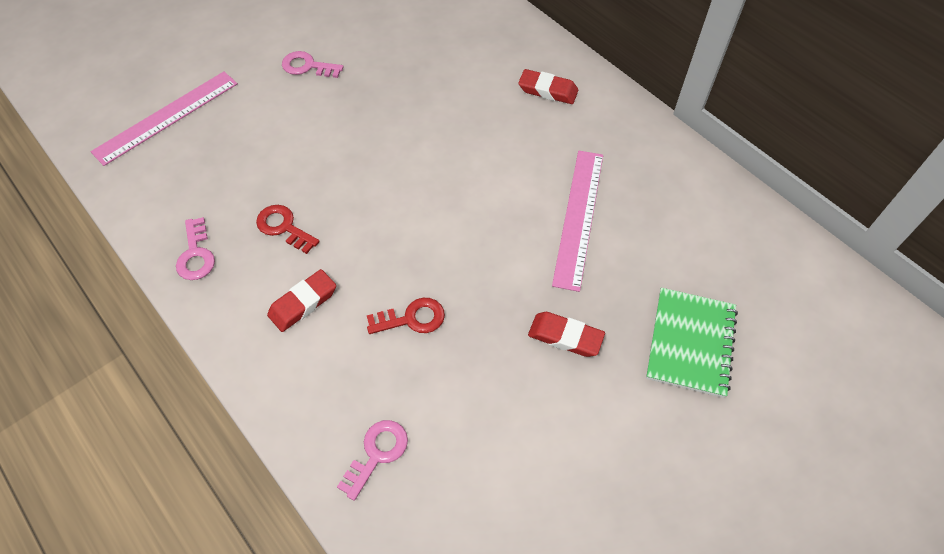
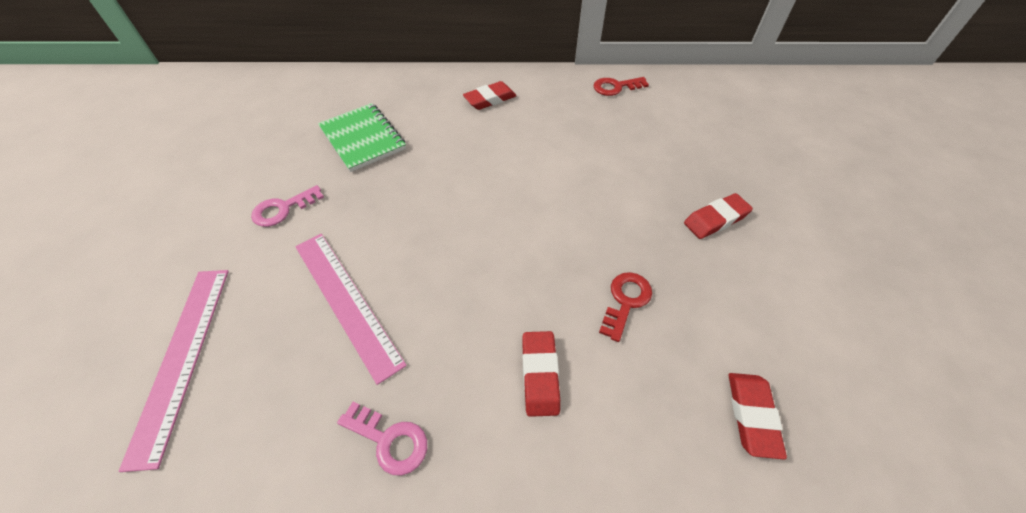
camera: 50 degrees left, 5 degrees down
(283, 227) = (438, 337): red key -> red key (616, 87)
(377, 453) = (751, 415): pink key -> red eraser
(578, 217) = (616, 151): pink ruler -> pink ruler (346, 301)
(690, 343) = (766, 163): green notebook -> green notebook (363, 139)

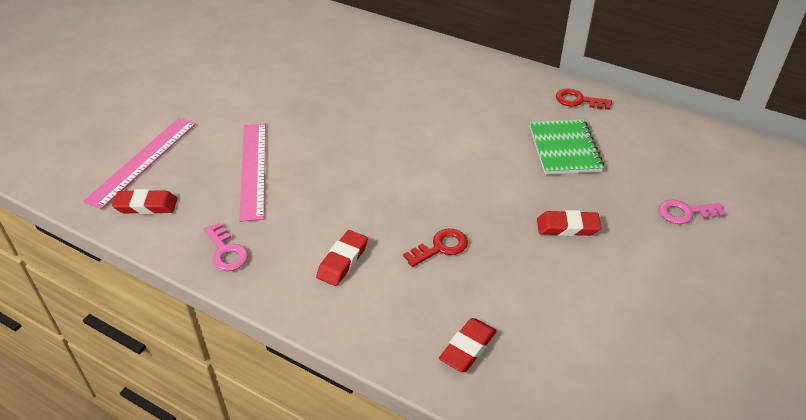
camera: 30 degrees right, 10 degrees down
(283, 209) = (251, 99): pink key -> pink key (685, 213)
(363, 139) = (337, 71): green notebook -> green notebook (564, 149)
(490, 99) = (457, 75): red eraser -> red eraser (146, 205)

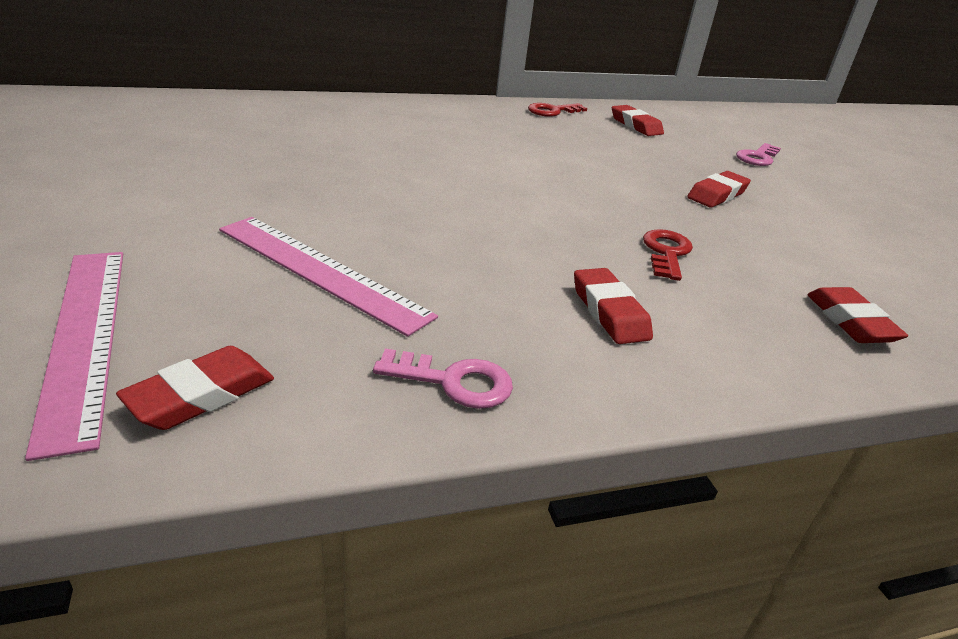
camera: 50 degrees left, 10 degrees down
(564, 149) = (607, 144): green notebook -> none
(629, 139) = (636, 125): none -> red eraser

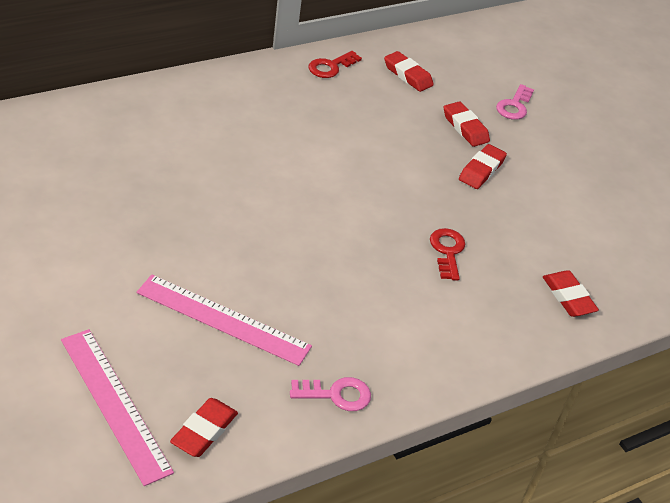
camera: 15 degrees left, 10 degrees up
(609, 312) = (416, 319): red eraser -> red eraser (465, 128)

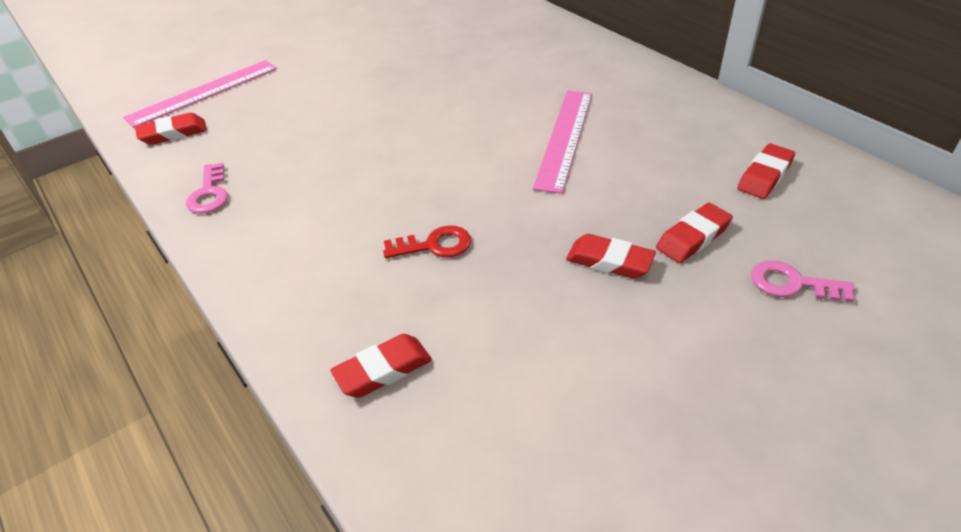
camera: 90 degrees right, 0 degrees up
(204, 431) = (173, 133): red eraser -> red eraser turned 45 degrees counterclockwise
(223, 319) = (297, 121): pink ruler -> pink ruler (564, 138)
(331, 67) = (721, 119): red key -> none

